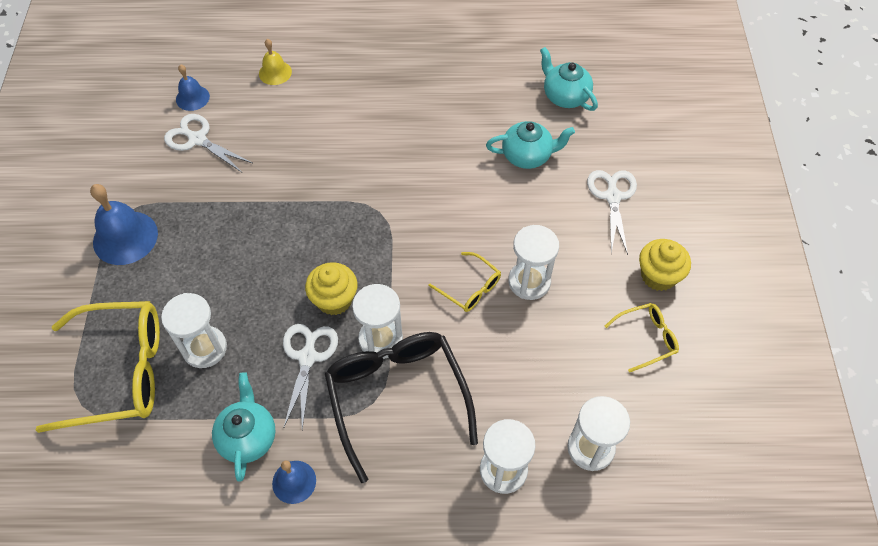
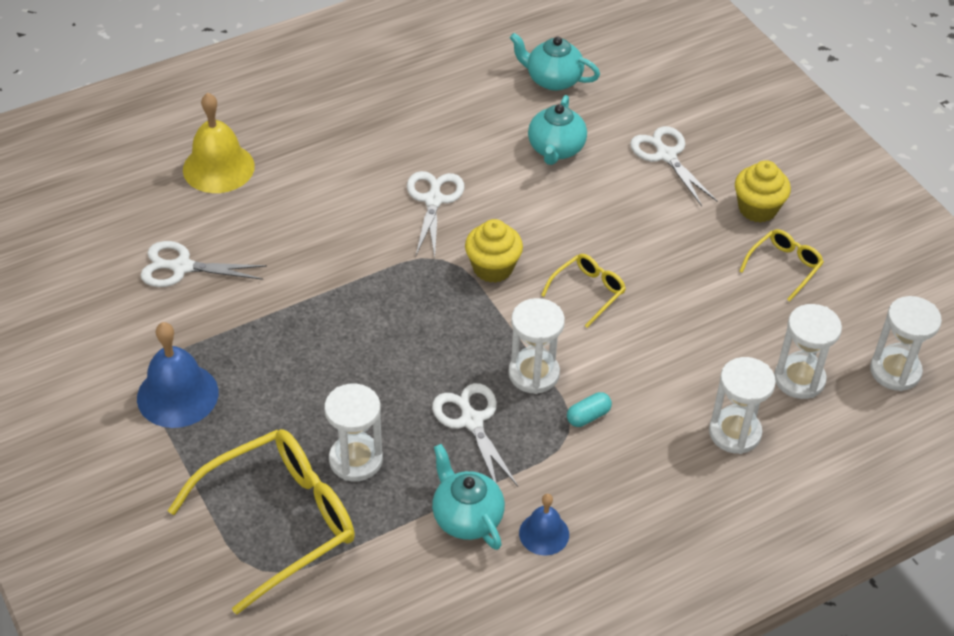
camera: 30 degrees left, 10 degrees down
(192, 98) = (140, 228): blue bell -> none
(275, 72) = (218, 167): yellow bell -> yellow bell, size x1.71
(334, 300) = (458, 358): yellow cupcake -> yellow cupcake (493, 268)
(397, 396) = (588, 416): black glasses -> turquoise capsule
(406, 160) = (433, 200): none -> white scissors
(470, 288) = (588, 292): yellow glasses -> yellow glasses turned 60 degrees counterclockwise
(527, 156) = (556, 149): turquoise teapot -> turquoise teapot turned 135 degrees clockwise
(529, 282) = (641, 262): white hourglass -> white hourglass (895, 371)

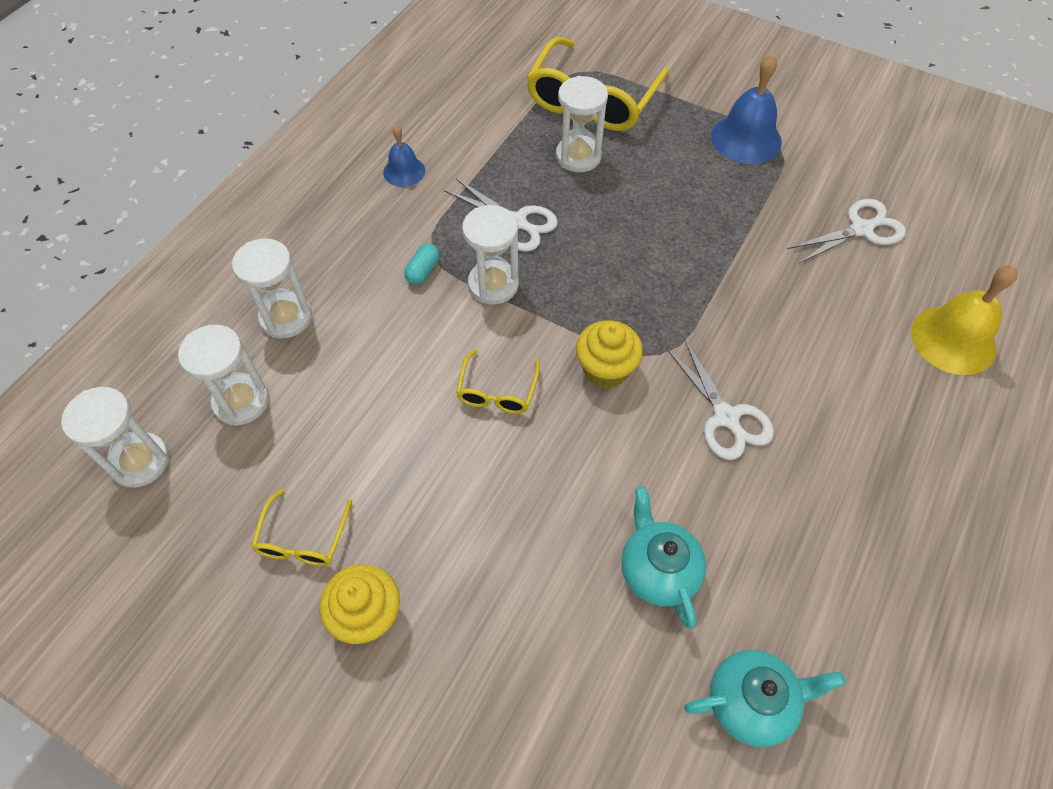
camera: 150 degrees right, 10 degrees up
(466, 517) = (468, 157): turquoise teapot -> none
(666, 155) = (522, 642): white scissors -> none

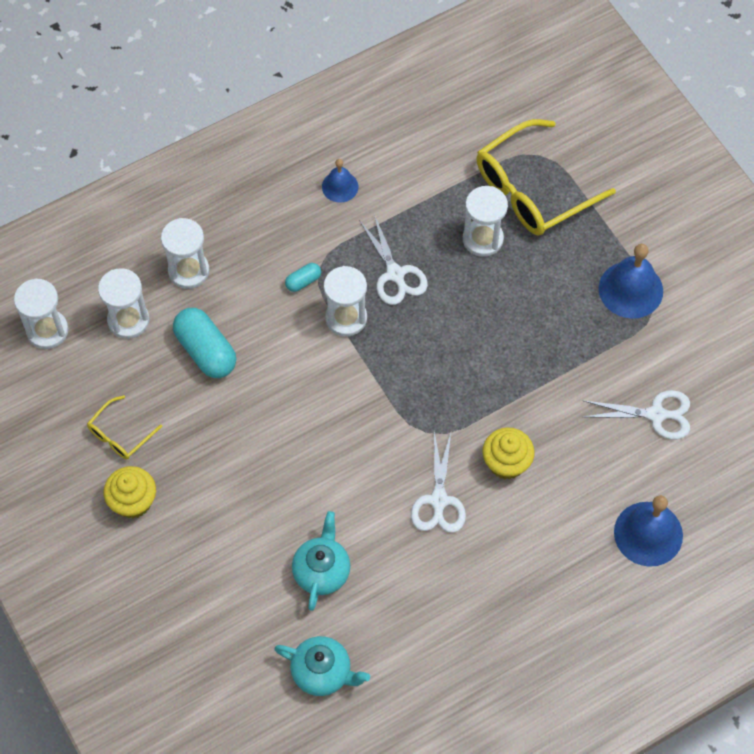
camera: 30 degrees right, 5 degrees up
(356, 390) = (206, 351): none -> turquoise capsule
(497, 392) = (297, 401): yellow glasses -> none
(605, 369) = (381, 424): yellow cupcake -> yellow cupcake (506, 463)
(953, 340) = (648, 533): yellow bell -> blue bell

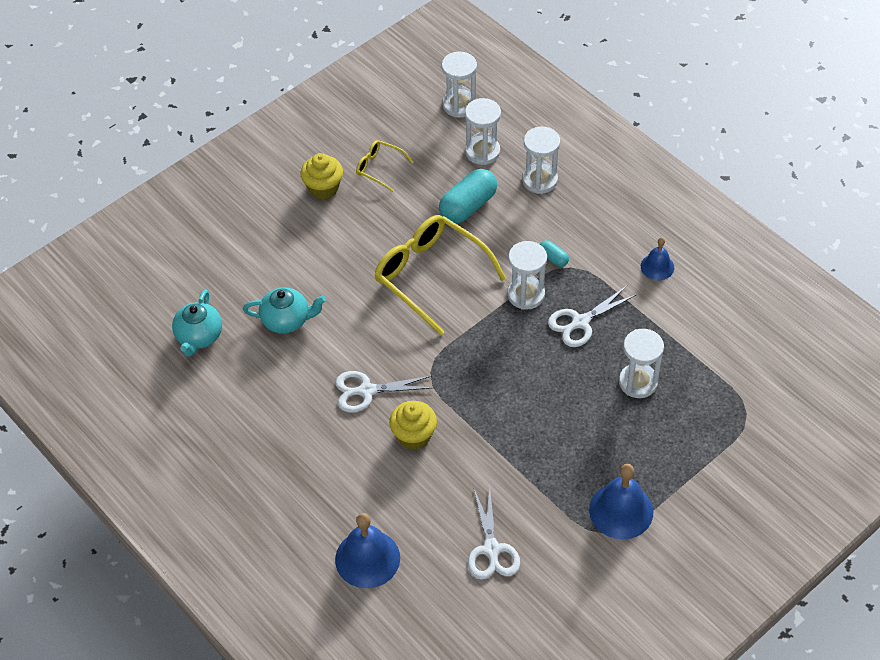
camera: 80 degrees right, 10 degrees down
(532, 190) = (704, 413): yellow glasses -> yellow glasses (430, 275)

